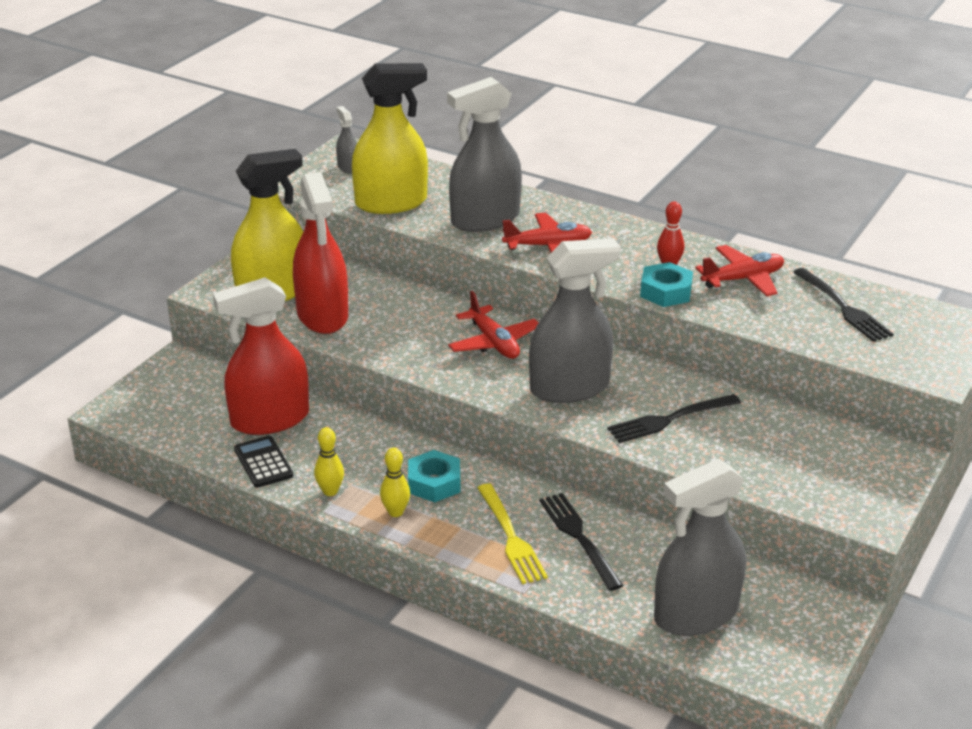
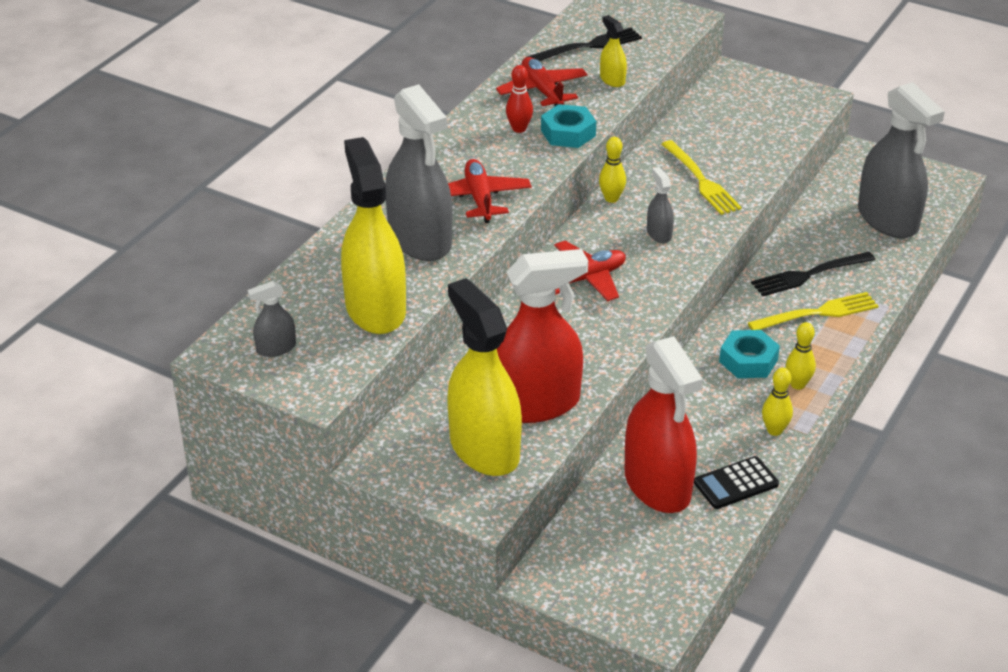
camera: 90 degrees left, 5 degrees up
(569, 388) = (659, 234): grey spray bottle -> grey spray bottle, size x0.44
(628, 362) = (611, 198): none -> yellow bowling pin
(670, 419) = (701, 180): black fork -> yellow fork
(776, 320) = (612, 80): none -> yellow spray bottle

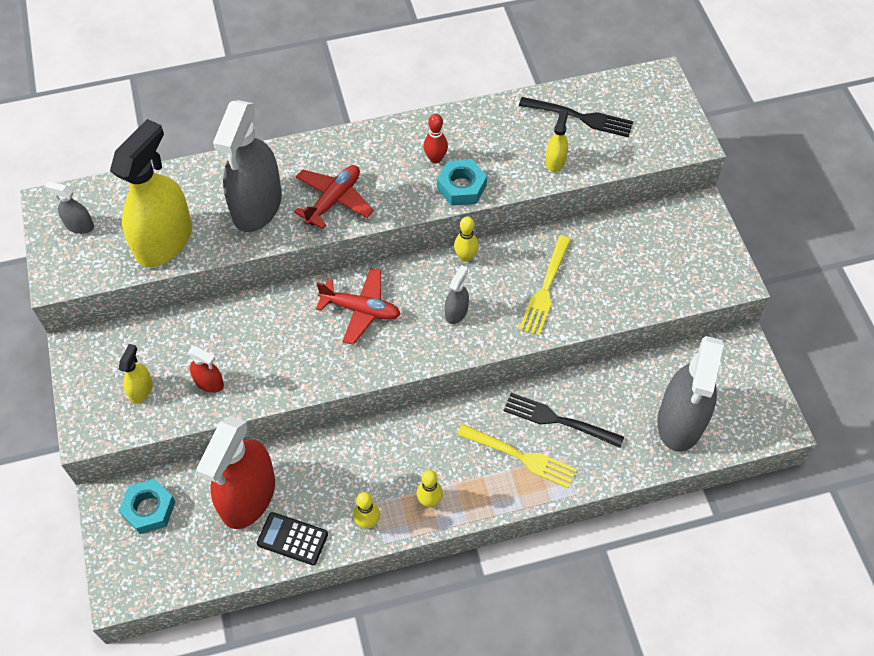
camera: 45 degrees right, 20 degrees up
(484, 449) = (141, 389): yellow spray bottle -> yellow spray bottle, size x0.44
(536, 404) = (209, 382): red spray bottle -> red spray bottle, size x0.44
(542, 91) = (494, 136): red plane -> none
(748, 361) = (424, 454): turquoise nut -> turquoise nut (149, 509)

